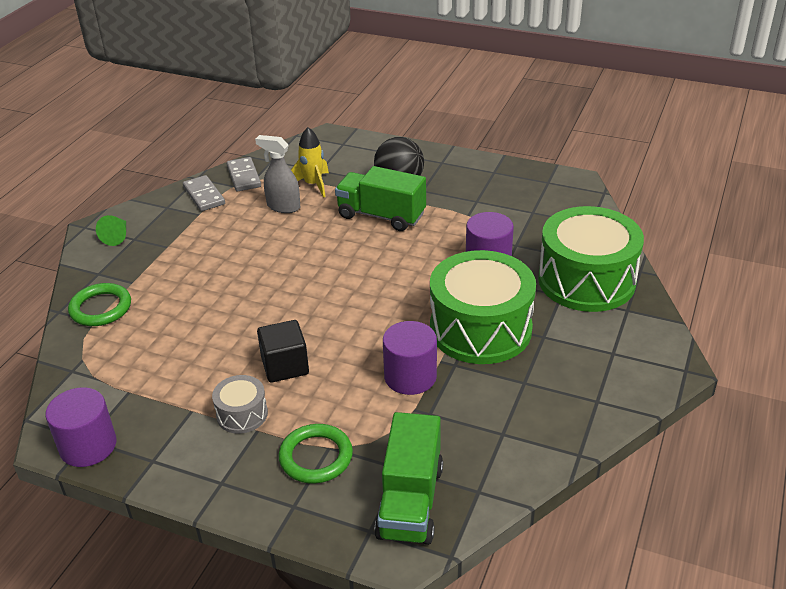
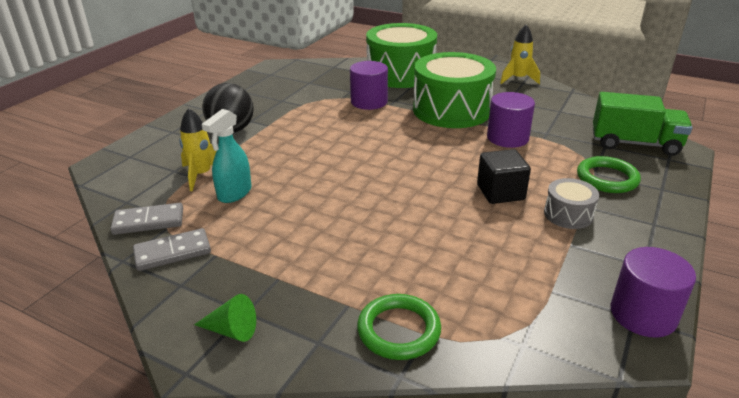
camera: 85 degrees left, 5 degrees down
(283, 206) = (234, 193): grey spray bottle -> turquoise spray bottle
(381, 215) = (282, 140): green truck -> none
(609, 396) = (518, 79): none -> yellow rocket

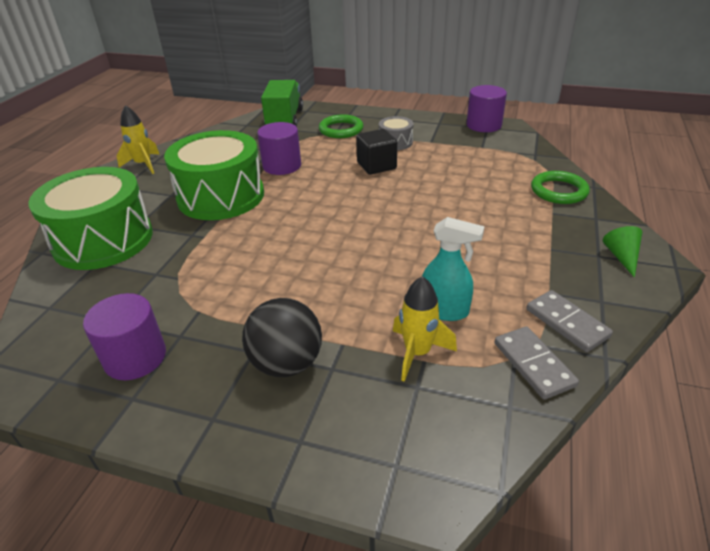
camera: 100 degrees left, 5 degrees up
(369, 102) = (194, 253): purple cylinder -> purple cylinder (135, 357)

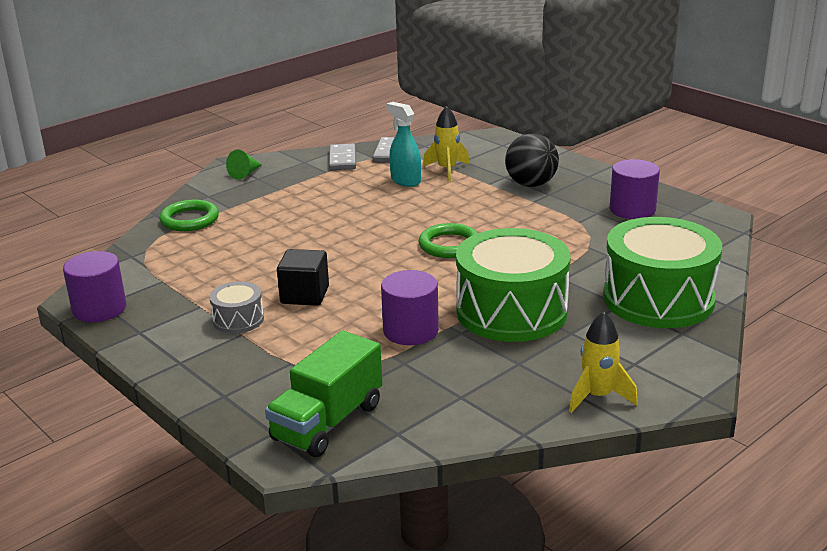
camera: 150 degrees left, 10 degrees down
(341, 130) = (273, 366): green ring -> green ring (449, 245)

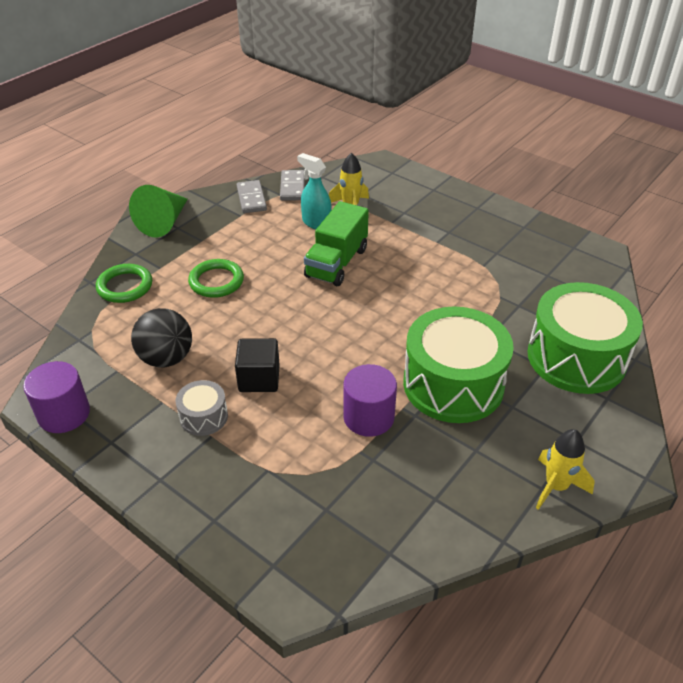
camera: 10 degrees left, 15 degrees up
(245, 174) = (164, 222): green cone -> green cone, size x1.84
(327, 422) = (321, 545): green truck -> green truck (336, 263)
(449, 245) = (376, 303): green ring -> green ring (216, 281)
(531, 184) = (430, 221): black ball -> black ball (166, 358)
(632, 209) = (526, 247): purple cylinder -> none

